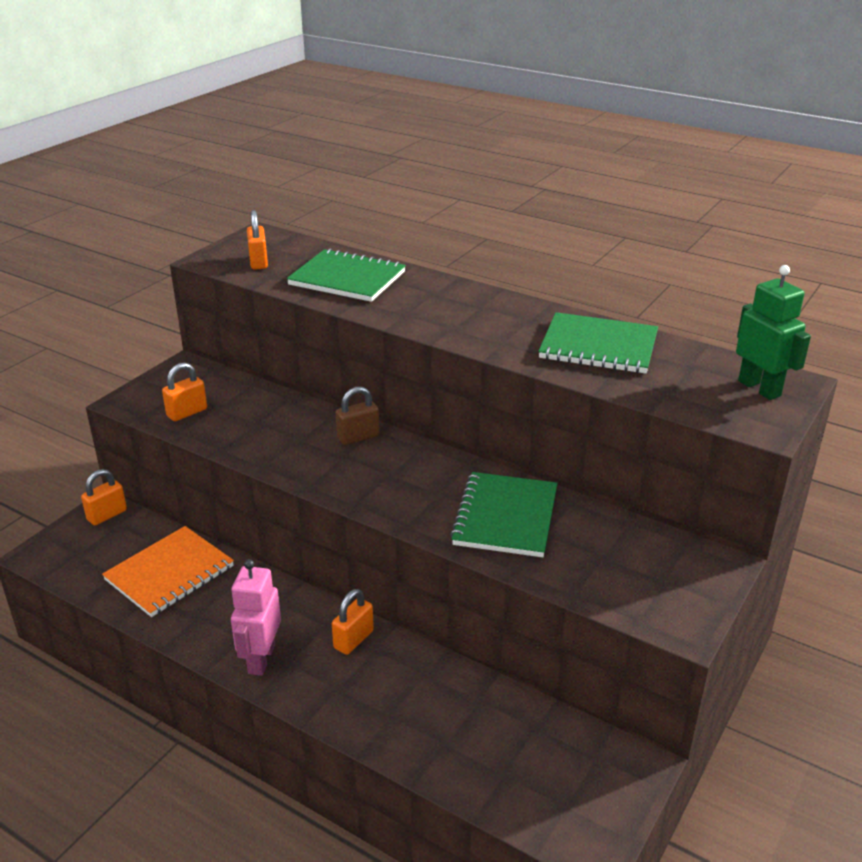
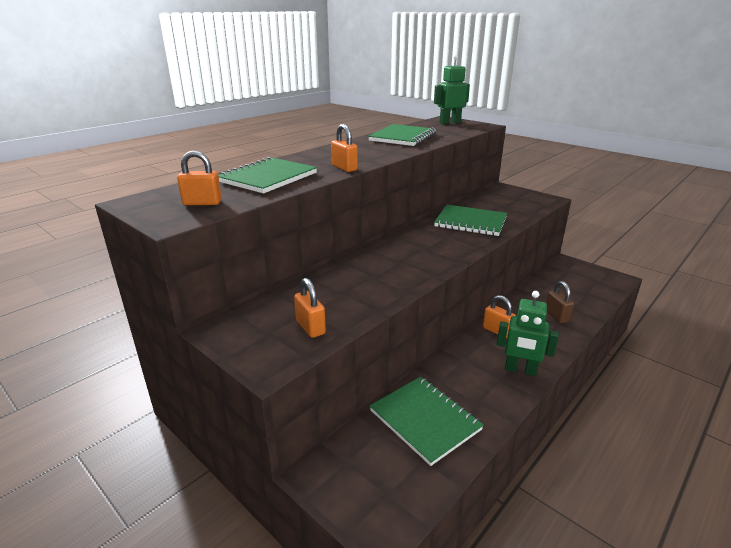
camera: 80 degrees left, 5 degrees down
(107, 515) = (326, 472): orange padlock -> orange padlock (344, 168)
(170, 573) = (425, 420): orange notebook -> green notebook
(261, 659) = (520, 370): pink robot -> green robot
(358, 437) = (378, 255): brown padlock -> brown padlock (556, 316)

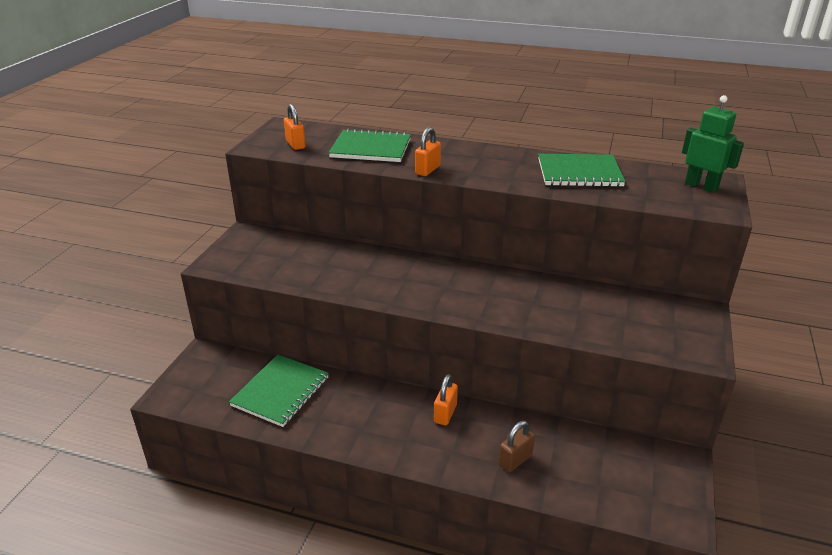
camera: 65 degrees right, 5 degrees up
(310, 327) = (266, 266): orange padlock -> none
(470, 222) = (544, 303): green notebook -> none
(520, 370) = (384, 441): green robot -> none

